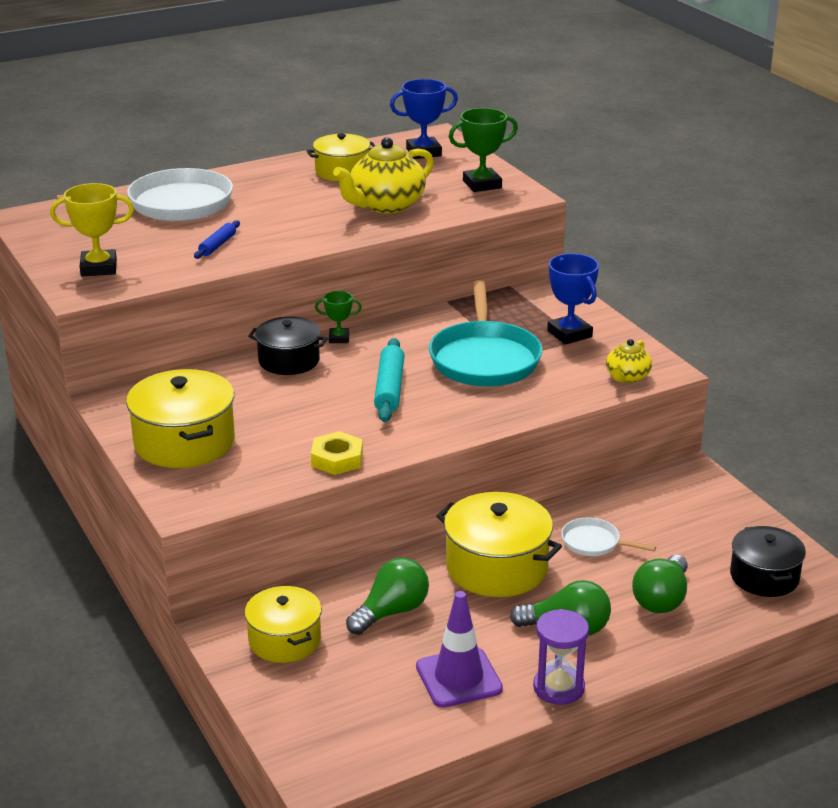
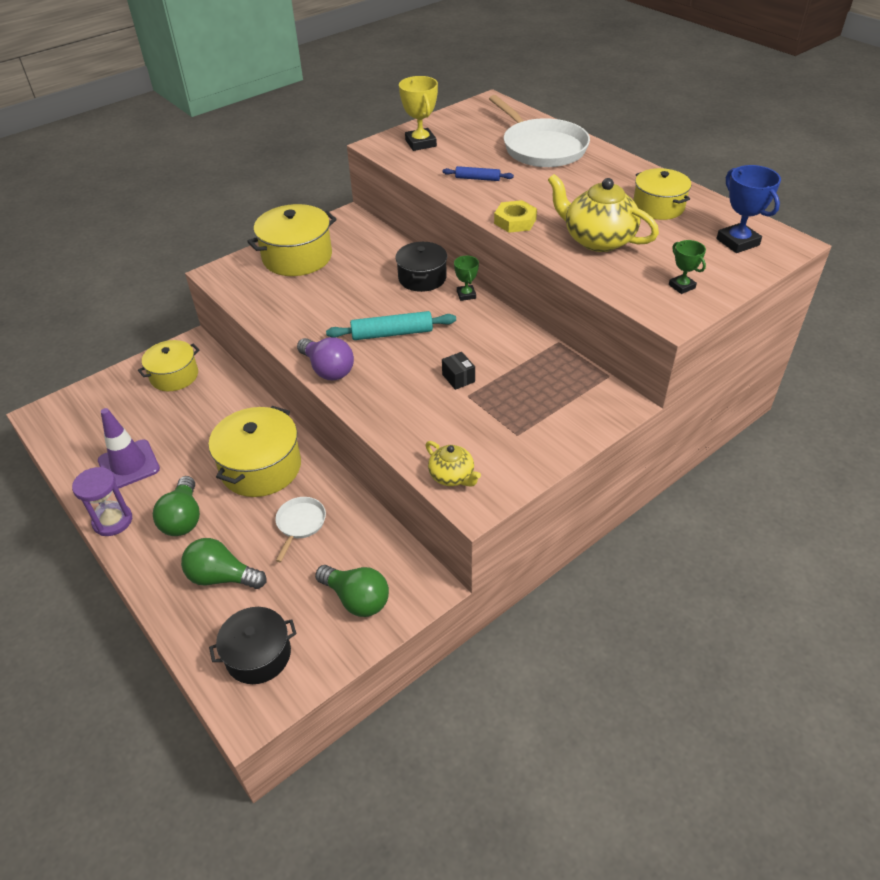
camera: 80 degrees right, 15 degrees up
(337, 459) = (283, 325): yellow nut -> yellow nut (515, 221)
(391, 612) = (204, 419): green light bulb -> green light bulb (356, 599)
(439, 433) = (328, 369): none -> purple light bulb
(482, 184) = (682, 286): green trophy -> green trophy, size x0.59
(484, 359) = (458, 378): turquoise pan -> black box
(569, 334) = (526, 427): blue trophy -> none
(627, 377) = (452, 476): yellow teapot -> yellow teapot turned 150 degrees counterclockwise

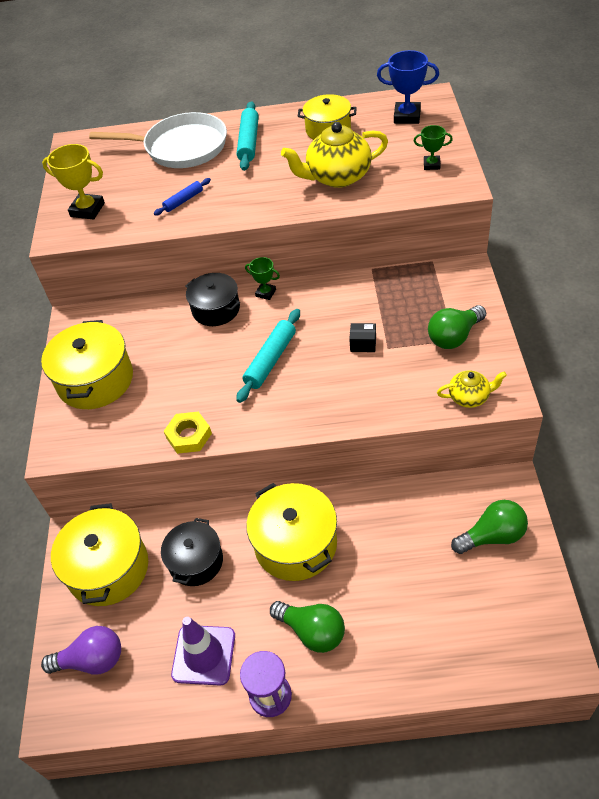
camera: 50 degrees left, 5 degrees up
(174, 376) = (108, 568): yellow pot -> yellow pot, size x1.50
(222, 577) = (405, 626): green light bulb -> green light bulb (454, 337)
(258, 655) = (507, 630): black pot -> black pot (196, 561)
(300, 524) = (385, 542): white pan -> none
(328, 369) = (279, 422): purple light bulb -> purple light bulb (92, 660)
(515, 221) = (267, 207): yellow nut -> yellow nut (189, 436)
(588, 175) = (249, 142): none -> turquoise rolling pin

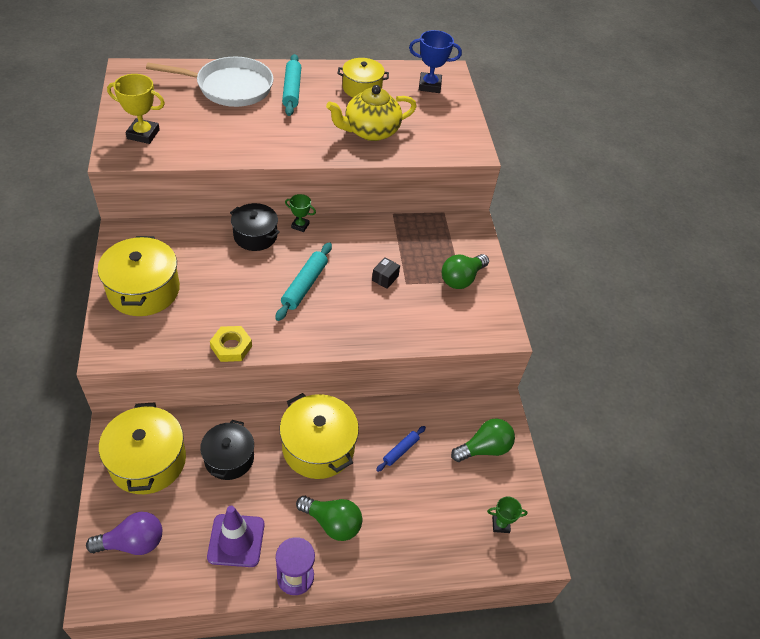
camera: 15 degrees left, 0 degrees up
(183, 201) = (233, 136): blue rolling pin -> blue rolling pin (400, 450)
(363, 344) = (385, 278): black box -> black box turned 60 degrees counterclockwise
(431, 165) = (450, 130): green trophy -> green trophy (500, 524)
(469, 397) = (473, 331): yellow teapot -> none

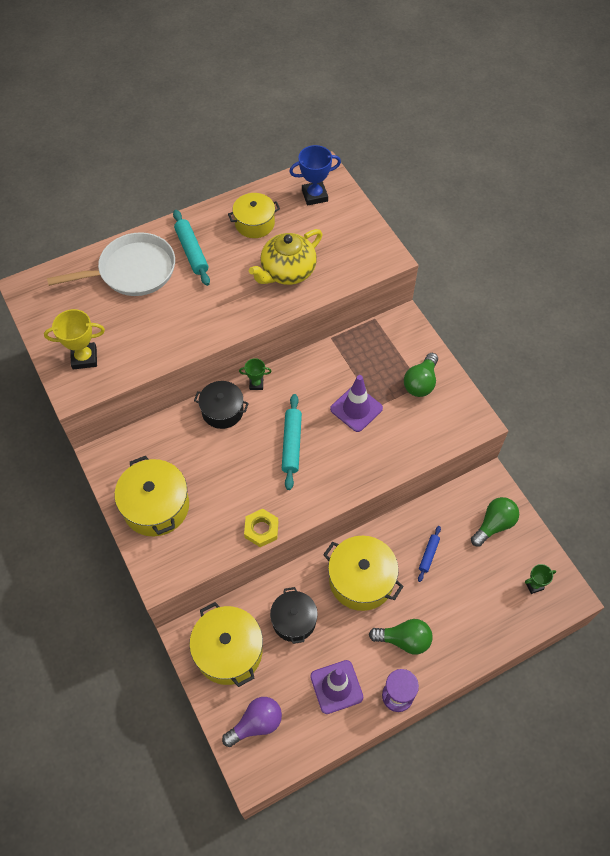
camera: 15 degrees left, 10 degrees up
(385, 278) = (356, 409): black box -> purple traffic cone

